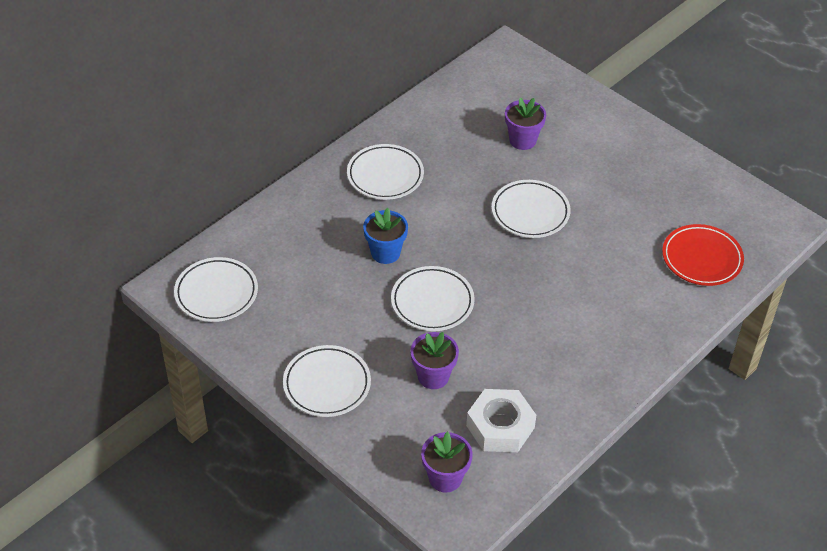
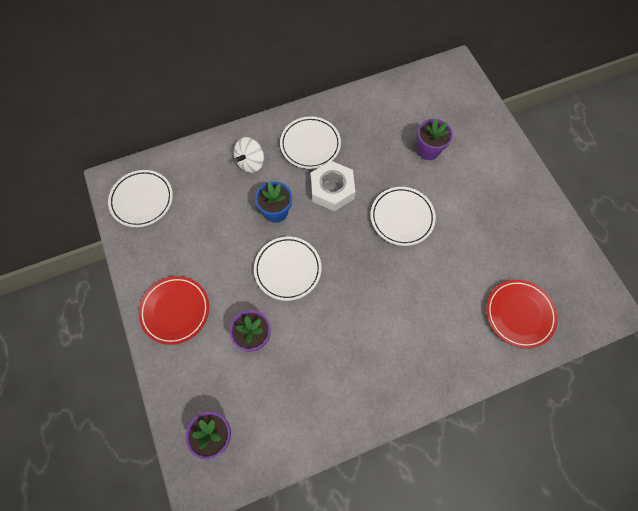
camera: 25 degrees right, 20 degrees up
(325, 214) = (251, 162): none -> white spinning top
(327, 384) = (175, 310): white plate -> red plate
(500, 426) = (280, 405): white nut -> white nut (332, 189)

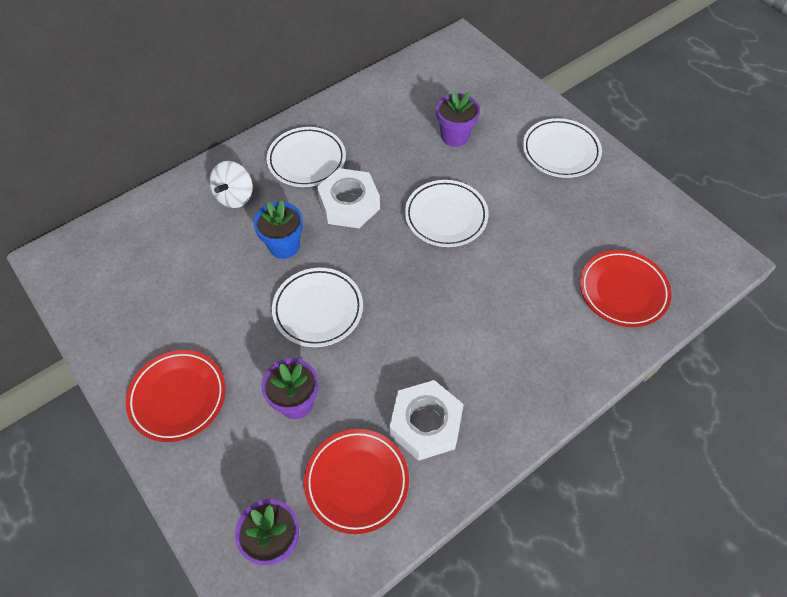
camera: 15 degrees left, 10 degrees down
(142, 200) = (98, 272): white plate -> white plate (560, 151)
(281, 408) = (357, 481): none -> red plate
(340, 379) = (425, 424): none -> white nut

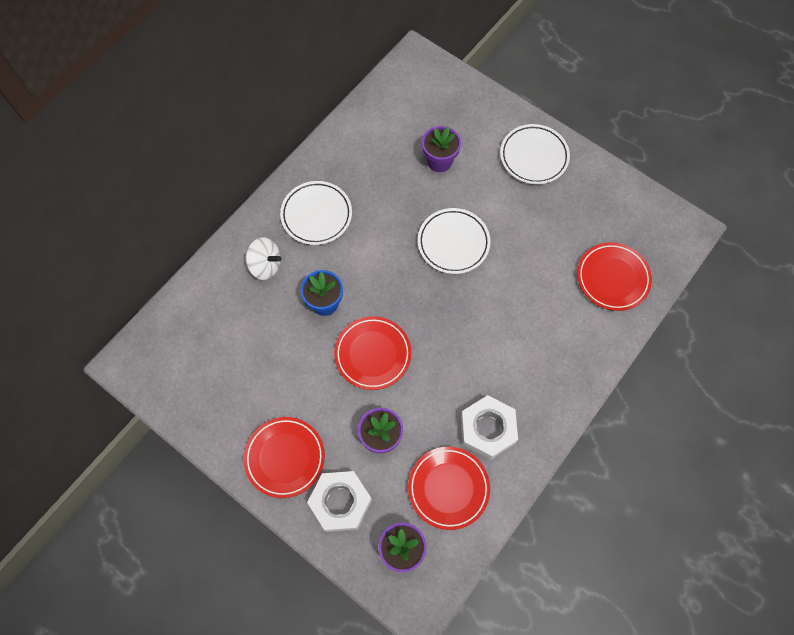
camera: 15 degrees left, 10 degrees up
(235, 196) = (265, 265): white spinning top -> white spinning top turned 75 degrees counterclockwise
(318, 309) = (373, 354): white plate -> red plate
(349, 204) = (368, 250): white nut -> white nut (340, 502)

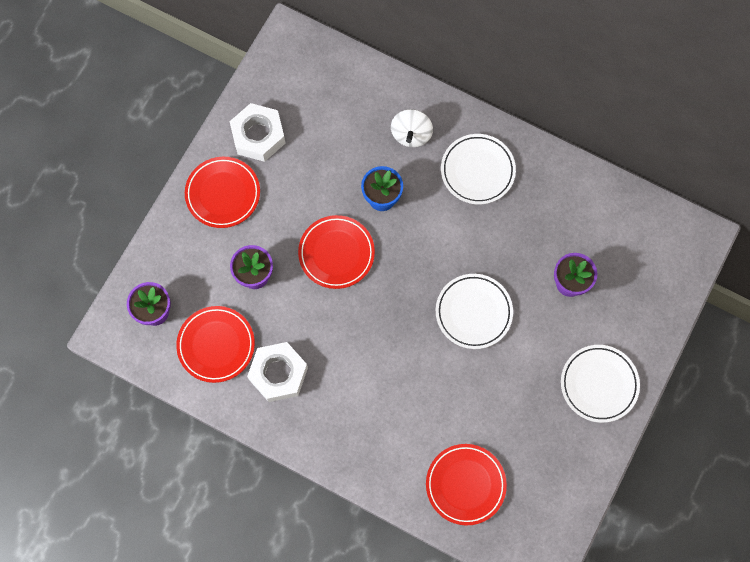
camera: 80 degrees right, 5 degrees up
(340, 502) = (189, 250): white nut -> white nut (258, 136)

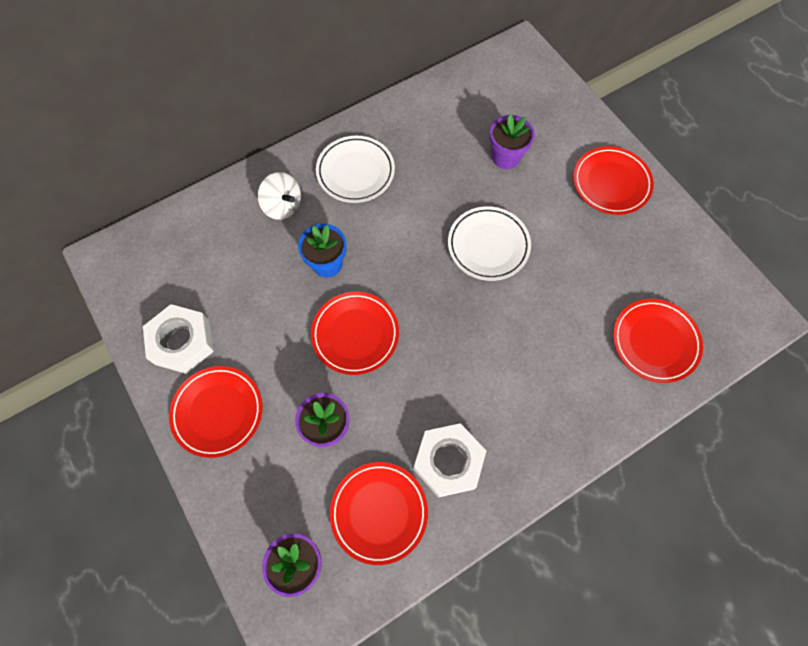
camera: 60 degrees left, 5 degrees down
(599, 384) = (611, 183): white plate -> red plate

